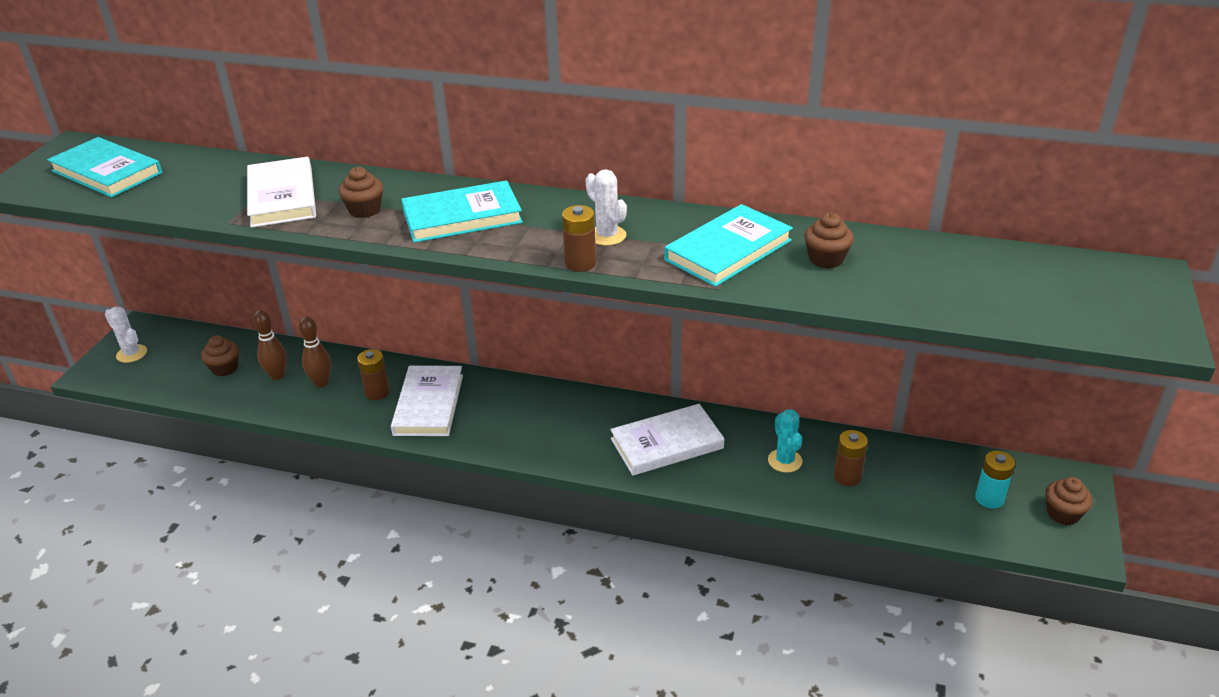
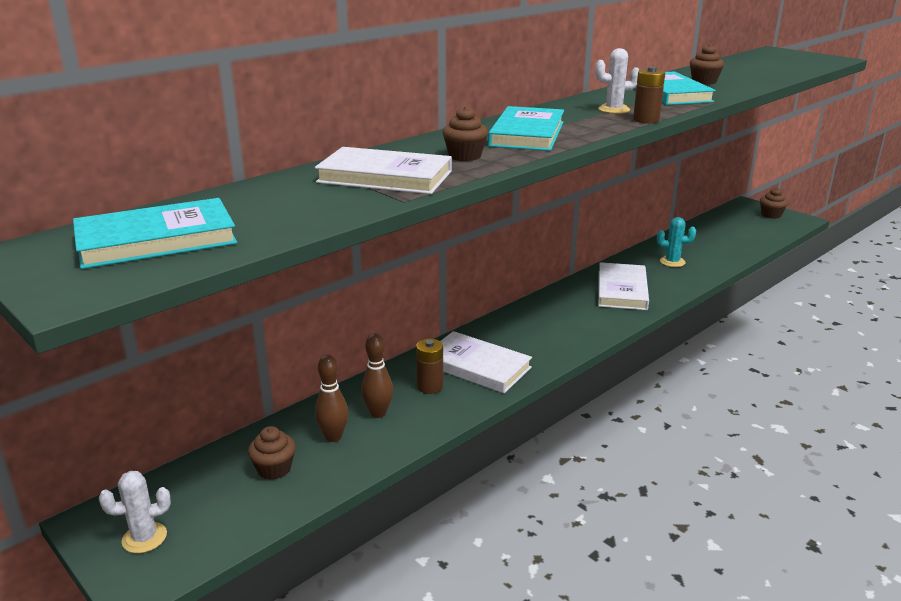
camera: 60 degrees left, 10 degrees down
(847, 477) = (702, 251): brown battery -> none
(989, 498) = (747, 225): turquoise battery -> none

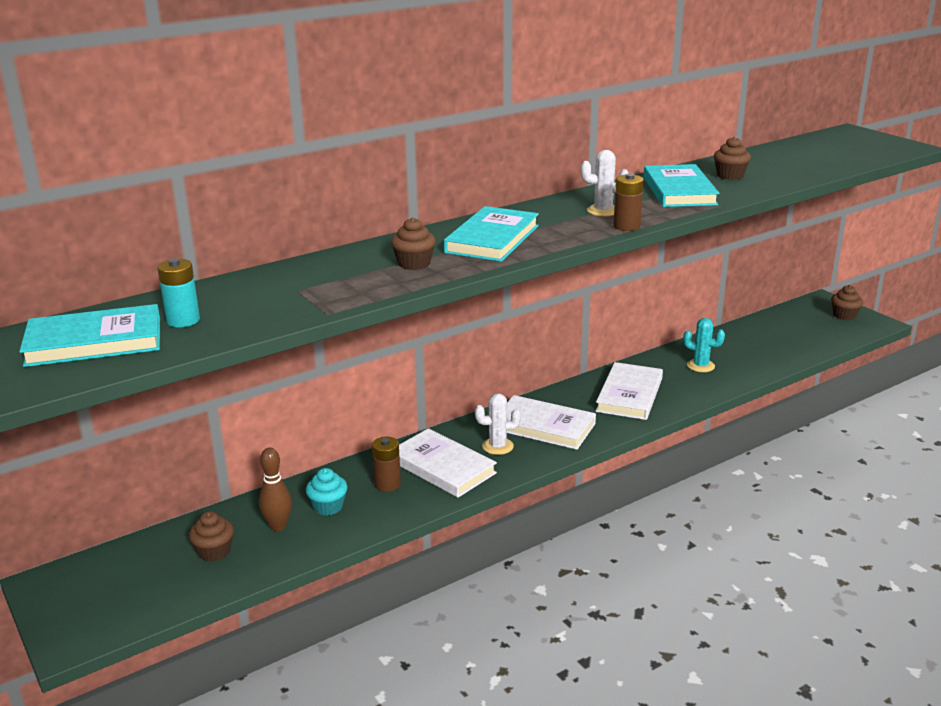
camera: 10 degrees right, 0 degrees up
(144, 538) = (84, 602): white cactus -> white cactus (497, 446)
(249, 215) = (183, 320): none -> turquoise battery
(378, 413) = (328, 506): brown bowling pin -> turquoise cupcake
(385, 177) = (325, 284): white book -> white book (544, 426)

